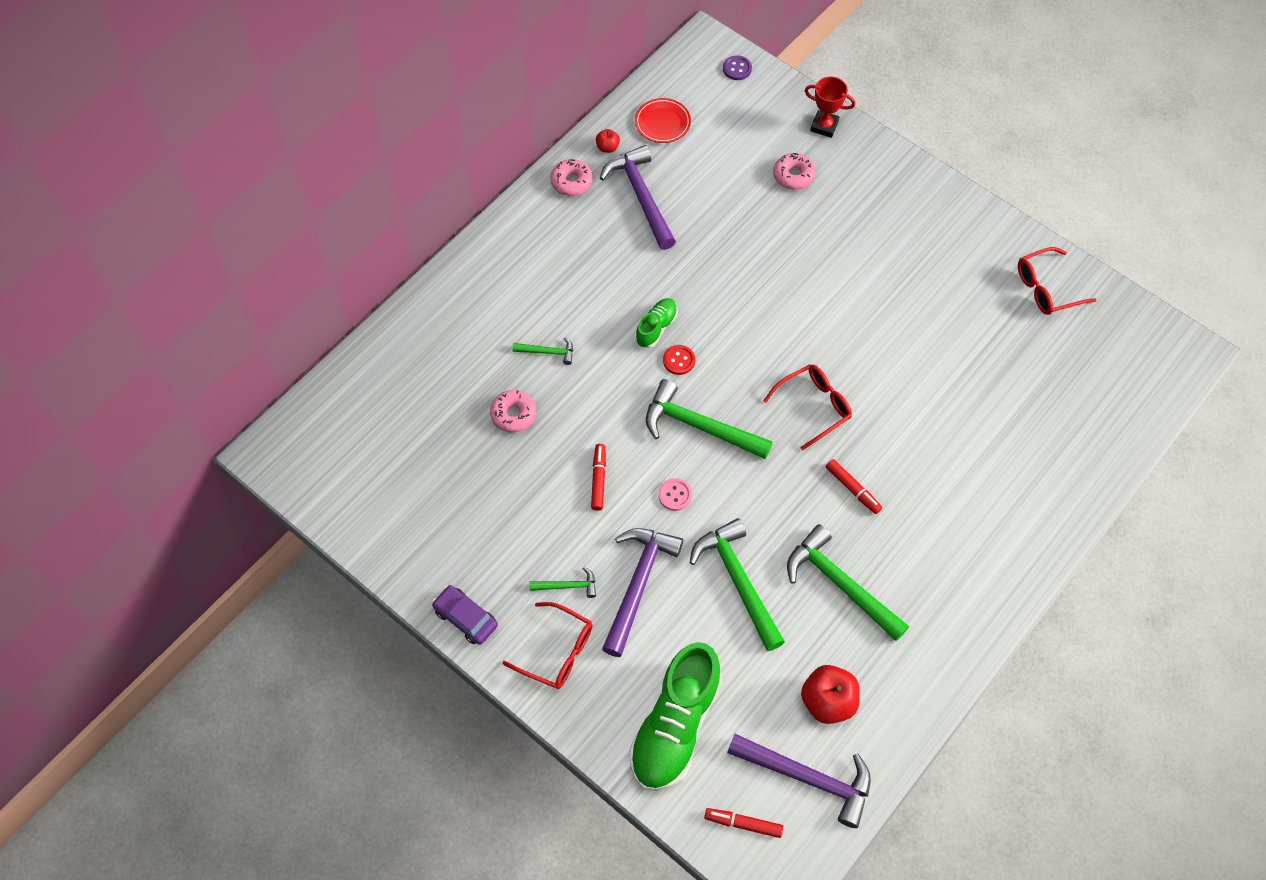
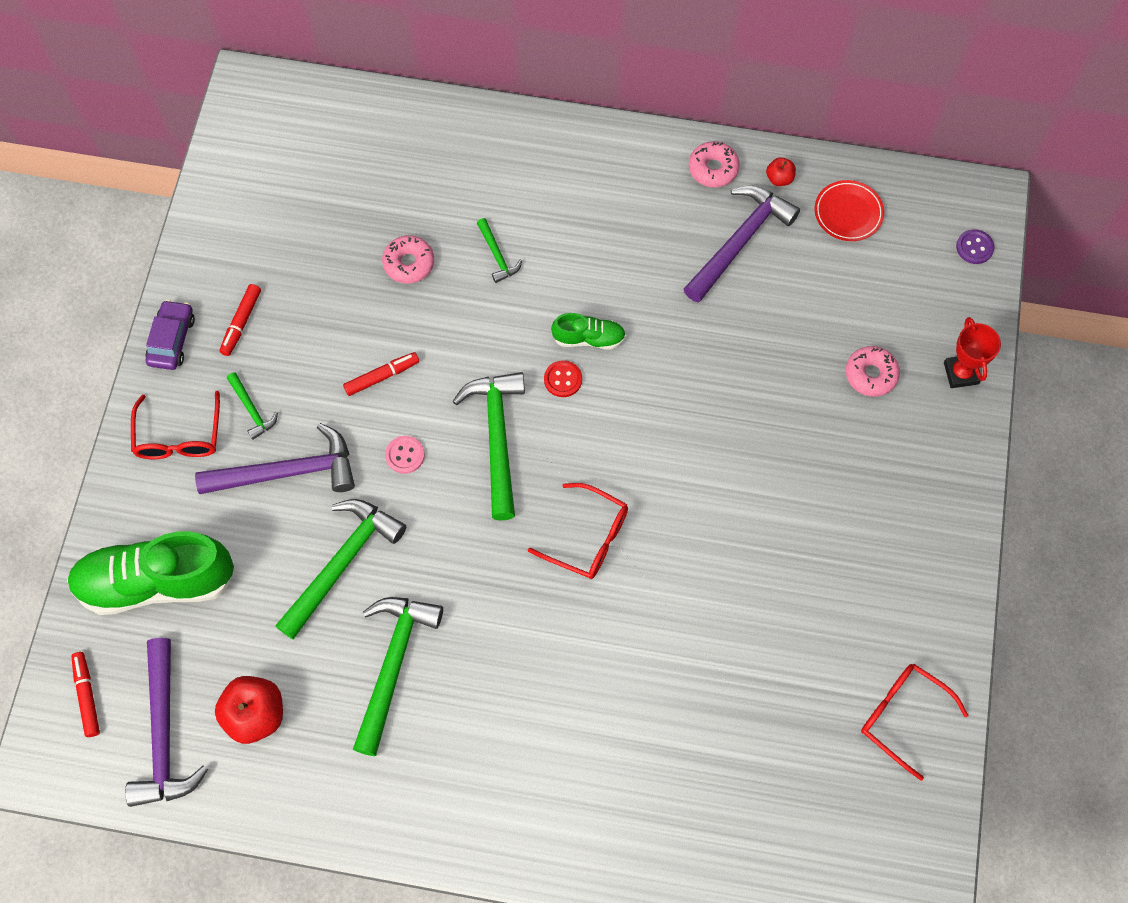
camera: 60 degrees right, 5 degrees up
(852, 489) = (512, 624): red marker -> red marker (241, 323)

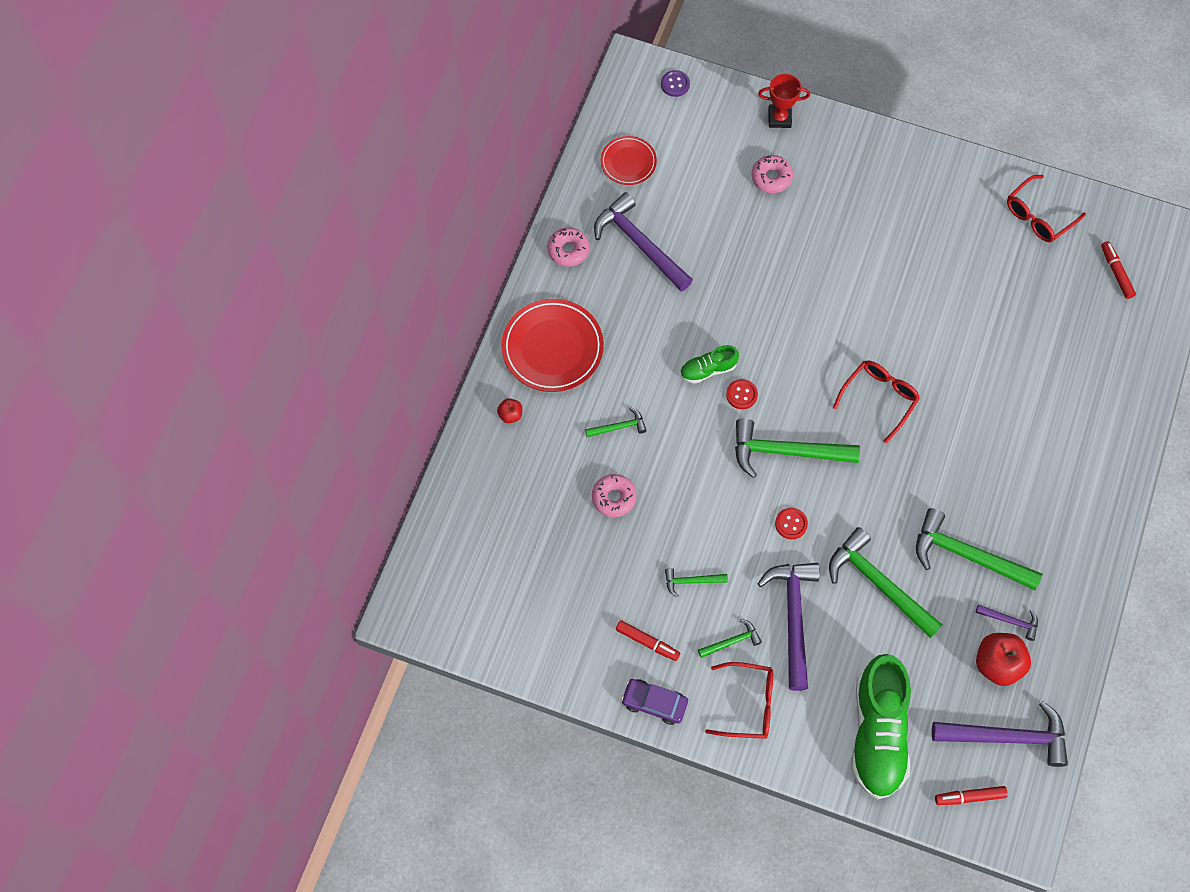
camera: 80 degrees left, 0 degrees up
(313, 726) = (1010, 621): none -> purple hammer
(319, 357) = (691, 581): none -> green hammer
(382, 376) = (717, 533): red marker -> red marker (1116, 272)
(405, 455) = (791, 524): pink button -> red button
(583, 173) = (552, 348): none -> red plate
(588, 338) = (708, 369): green shoe -> green shoe turned 120 degrees counterclockwise
(779, 178) = (587, 204): red apple -> red apple (510, 415)

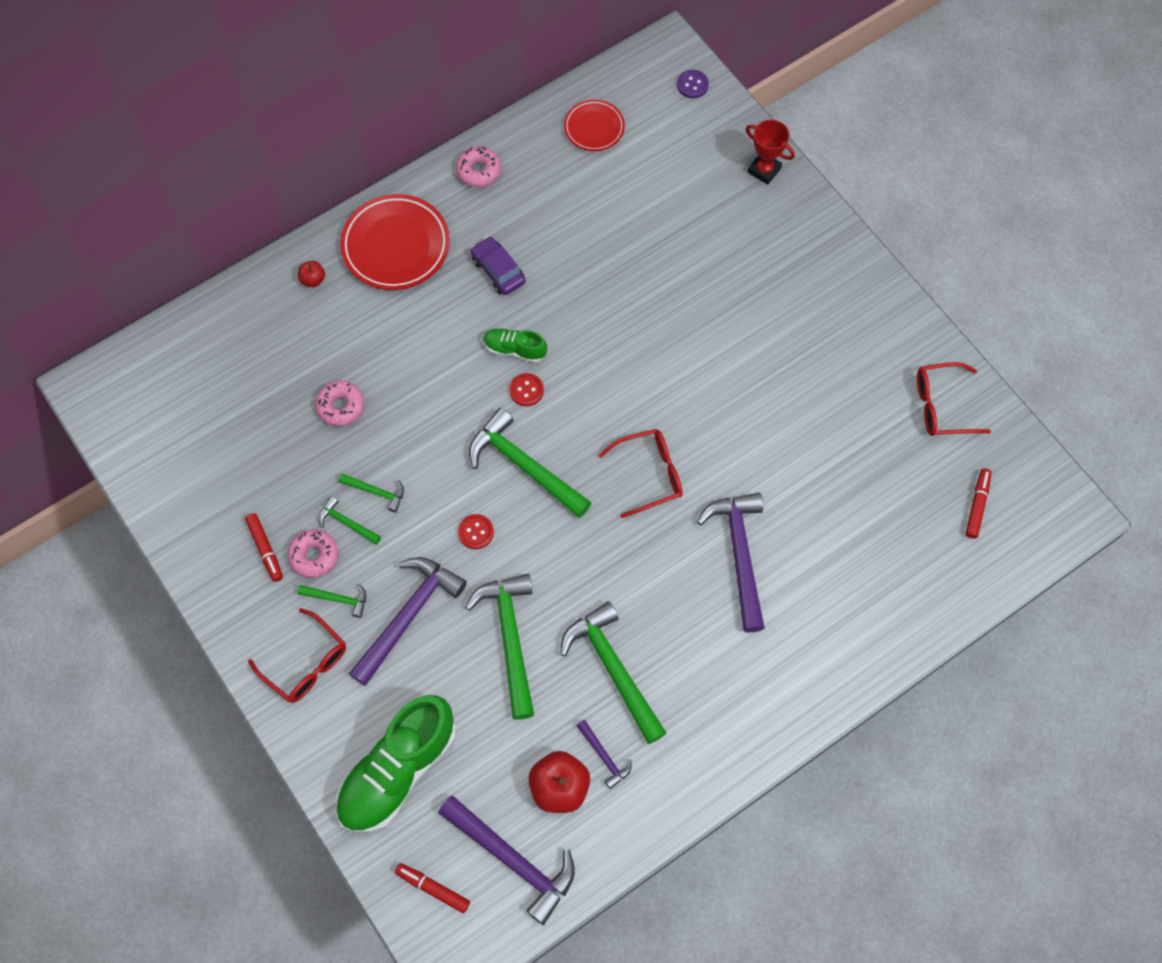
camera: 35 degrees right, 0 degrees up
(619, 427) = (396, 349): green hammer -> green hammer (376, 492)
(639, 244) = (545, 203): purple hammer -> purple hammer (739, 554)
(654, 703) = (227, 605): purple car -> purple car (498, 270)
(771, 177) = (713, 217): pink donut -> pink donut (314, 556)

